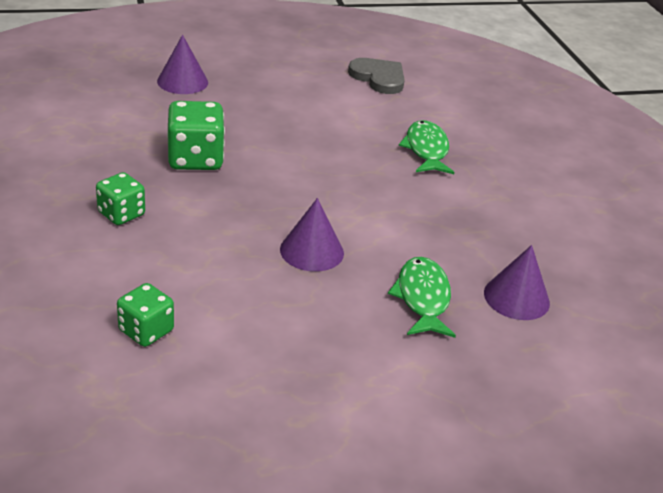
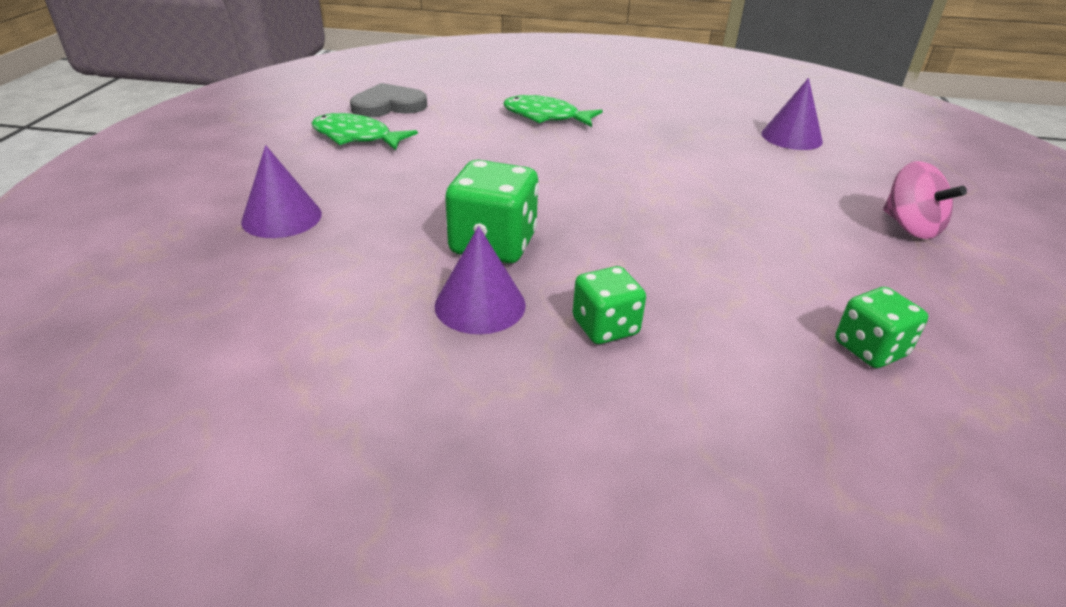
camera: 65 degrees left, 0 degrees up
(312, 251) = (712, 210): purple cone -> purple cone (480, 305)
(361, 370) = (910, 227): none -> pink spinning top
(422, 298) = (794, 174): green fish -> green fish (356, 137)

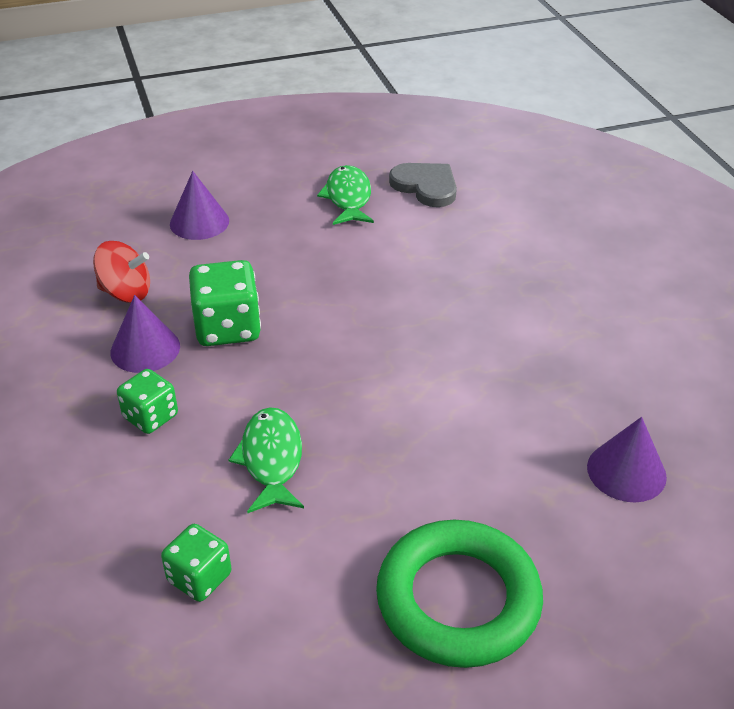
camera: 65 degrees right, 5 degrees up
(356, 295) = (126, 292): none -> red spinning top
(546, 117) = (494, 279): green fish -> green fish (271, 459)
(910, 227) = (458, 599): pink spinning top -> green ring

